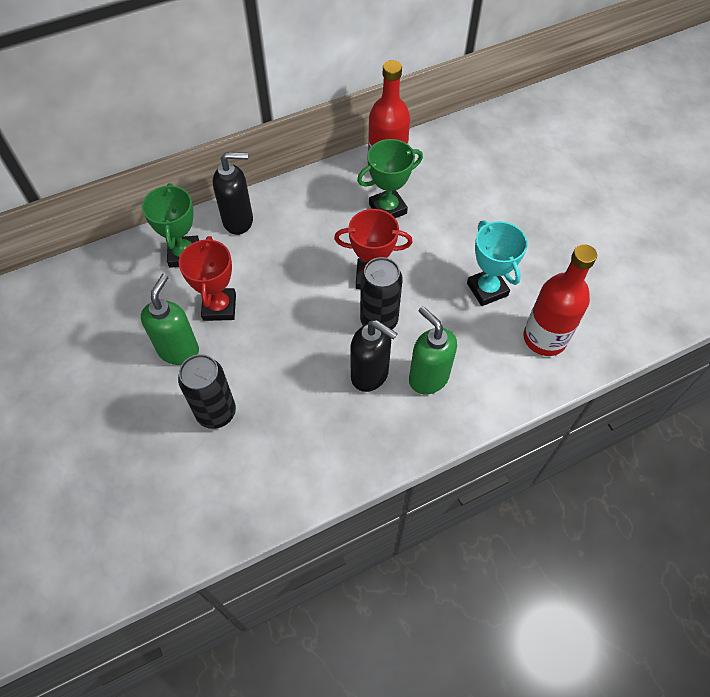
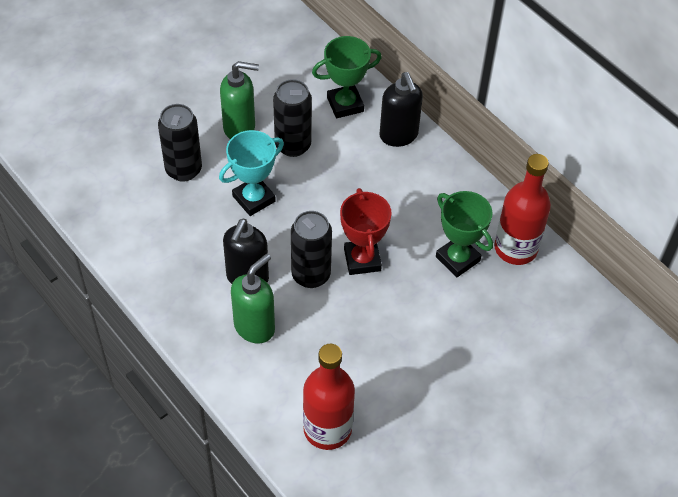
camera: 75 degrees right, 5 degrees down
(219, 307) = (293, 145): red trophy -> black can
(487, 289) = (376, 367): turquoise trophy -> turquoise trophy (254, 199)

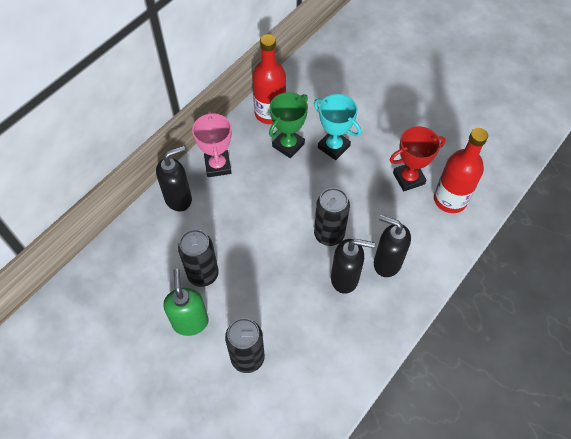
camera: 100 degrees left, 5 degrees up
(254, 199) = (266, 292): turquoise trophy -> turquoise trophy (333, 147)
(255, 327) = (387, 263): green soap dispenser -> black soap dispenser
(345, 104) = (150, 243): green trophy -> none
(362, 260) = (305, 203): red trophy -> red trophy (408, 178)
(439, 179) = (218, 166): none -> pink trophy

